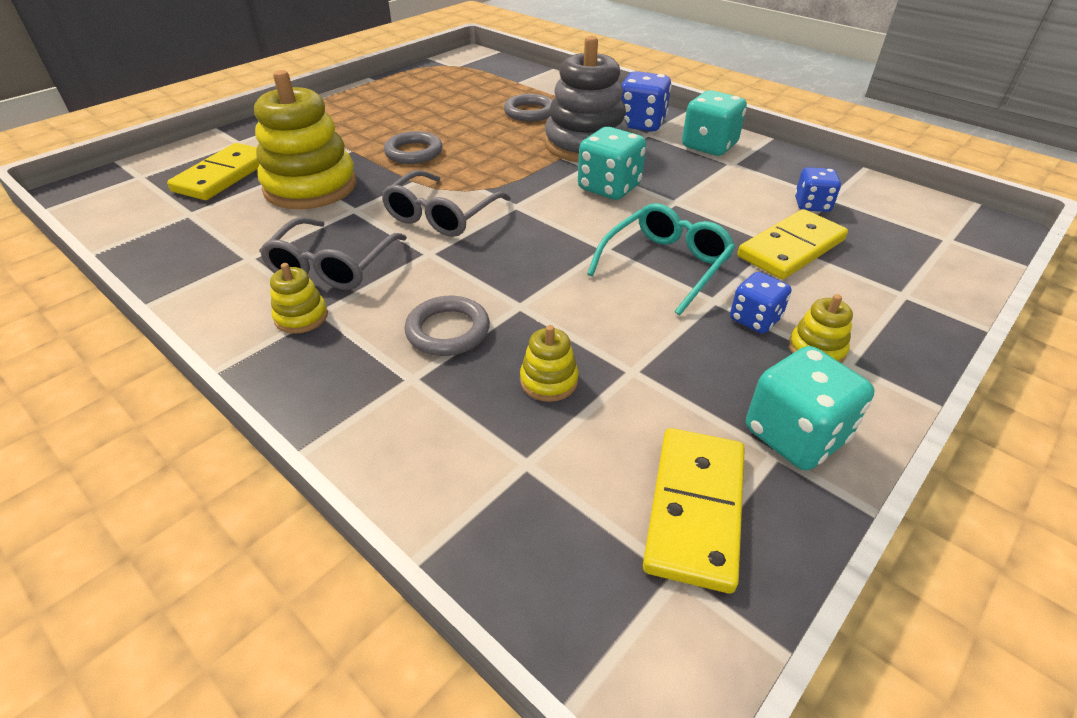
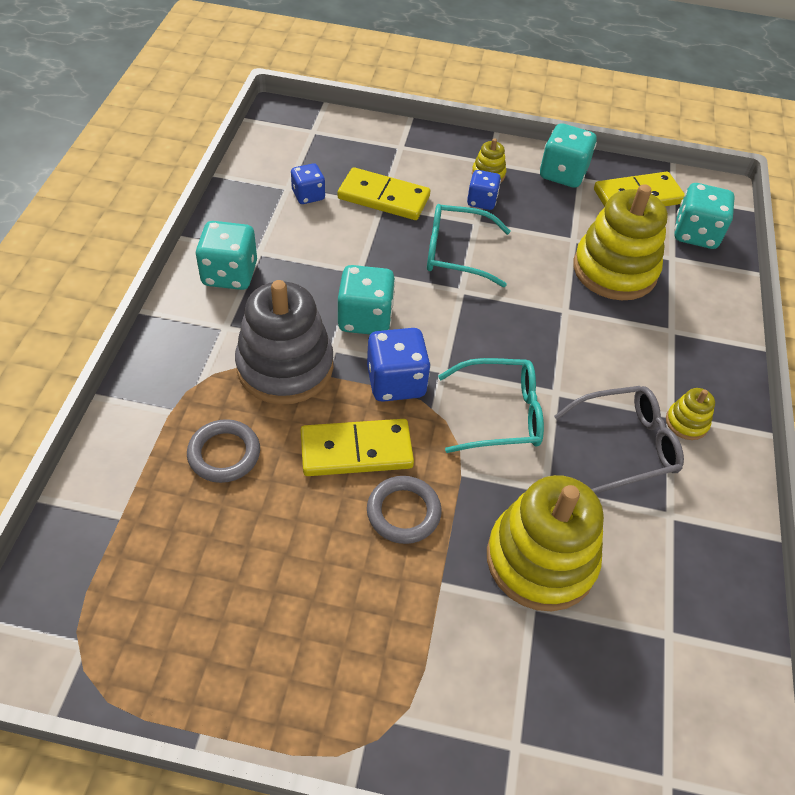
camera: 125 degrees left, 10 degrees up
(223, 175) = (591, 676): yellow domino -> yellow domino (356, 451)
(442, 215) = (499, 414): grey glasses -> turquoise glasses
(448, 331) = (621, 334): grey ring -> none
(549, 381) = (614, 270): yellow stacking toy -> yellow stacking toy, size x2.28
(555, 536) = (695, 234): none -> turquoise dice
(641, 124) = (202, 339): blue dice -> blue dice (396, 382)

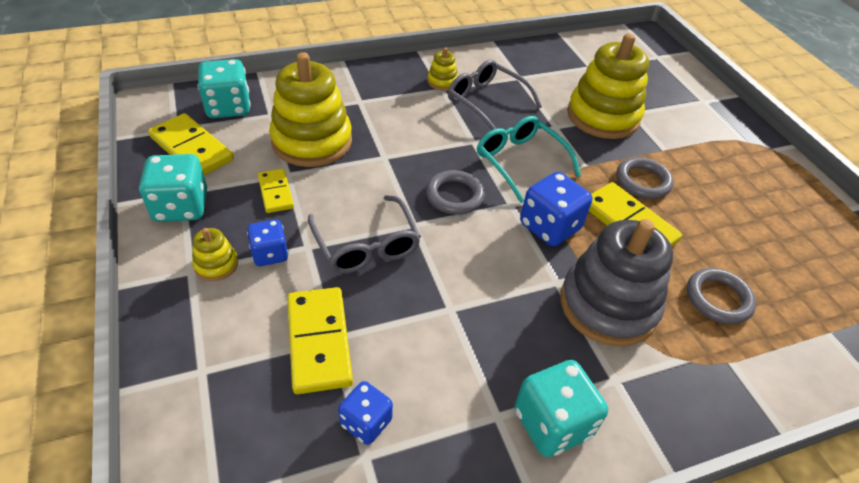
camera: 120 degrees left, 5 degrees down
(365, 318) = (505, 275): turquoise dice -> none
(457, 253) = (366, 244): turquoise glasses -> grey glasses
(480, 334) = (454, 196): none -> grey ring
(552, 225) = (276, 192): none -> yellow domino

